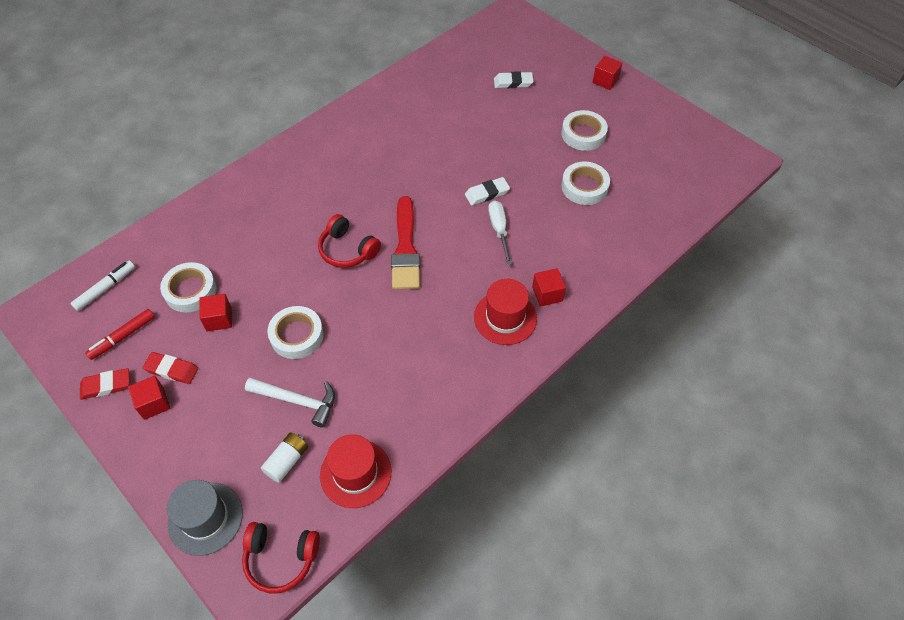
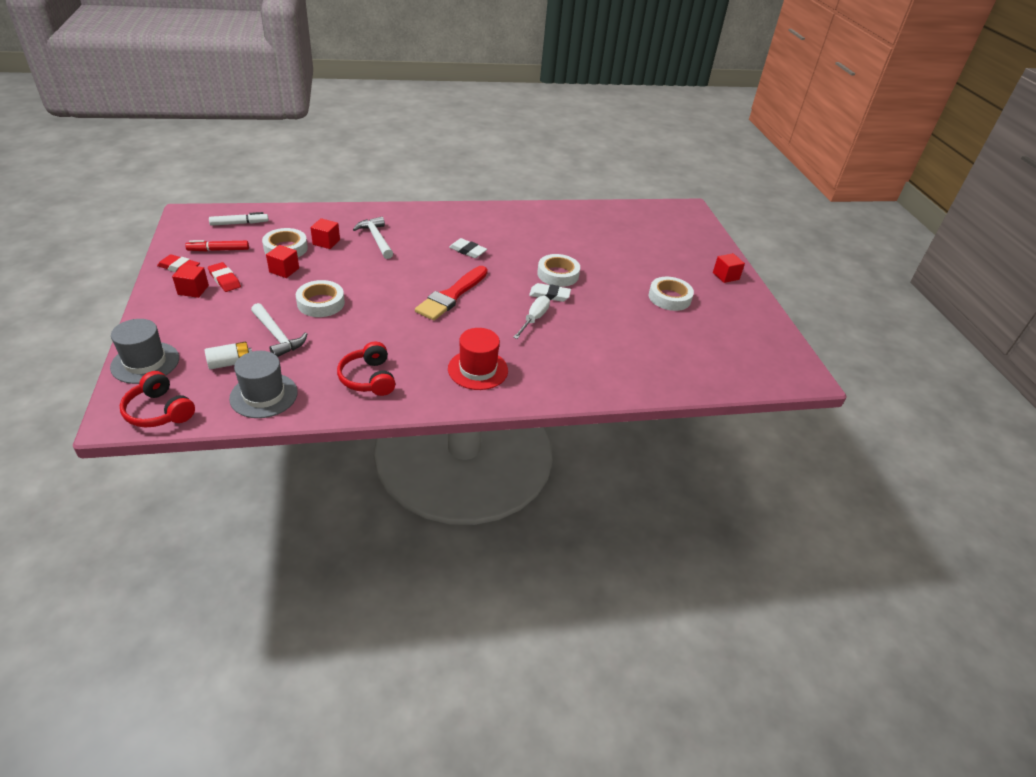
camera: 30 degrees right, 15 degrees down
(268, 222) = (376, 239): none -> white hammer
(347, 250) = (410, 277): red headphones -> red headphones (368, 378)
(355, 473) = (264, 395): red hat -> grey hat
(513, 82) = (644, 245): white eraser -> white eraser (467, 251)
(547, 294) = (527, 373): red cube -> red cube (326, 242)
(584, 187) = (634, 327): white tape -> white tape (558, 274)

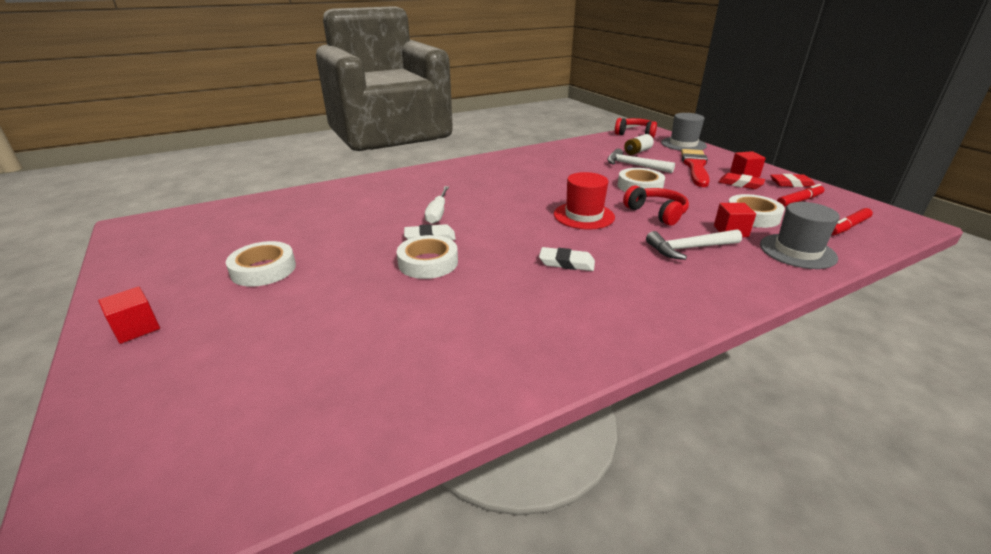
camera: 165 degrees right, 10 degrees down
(239, 223) = (847, 227): white marker -> red marker
(264, 395) = (593, 145): grey hat -> grey hat (797, 251)
(284, 270) = (713, 200): red cube -> none
(368, 378) = (542, 160): red headphones -> red headphones (656, 213)
(376, 239) = (689, 248): white hammer -> white hammer turned 120 degrees clockwise
(451, 295) = (536, 214): red brush -> red brush (695, 167)
(478, 369) = (468, 176): red hat -> red hat (583, 216)

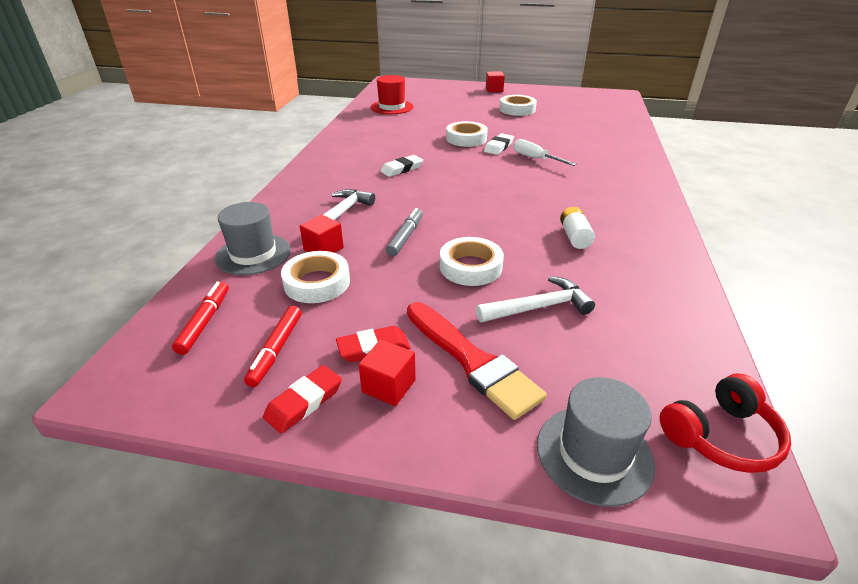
camera: 130 degrees right, 5 degrees up
(583, 216) = (452, 204): red hat -> red hat (392, 107)
(637, 152) = (597, 354): white battery -> white battery (574, 237)
(656, 213) = (405, 237): red headphones -> grey marker

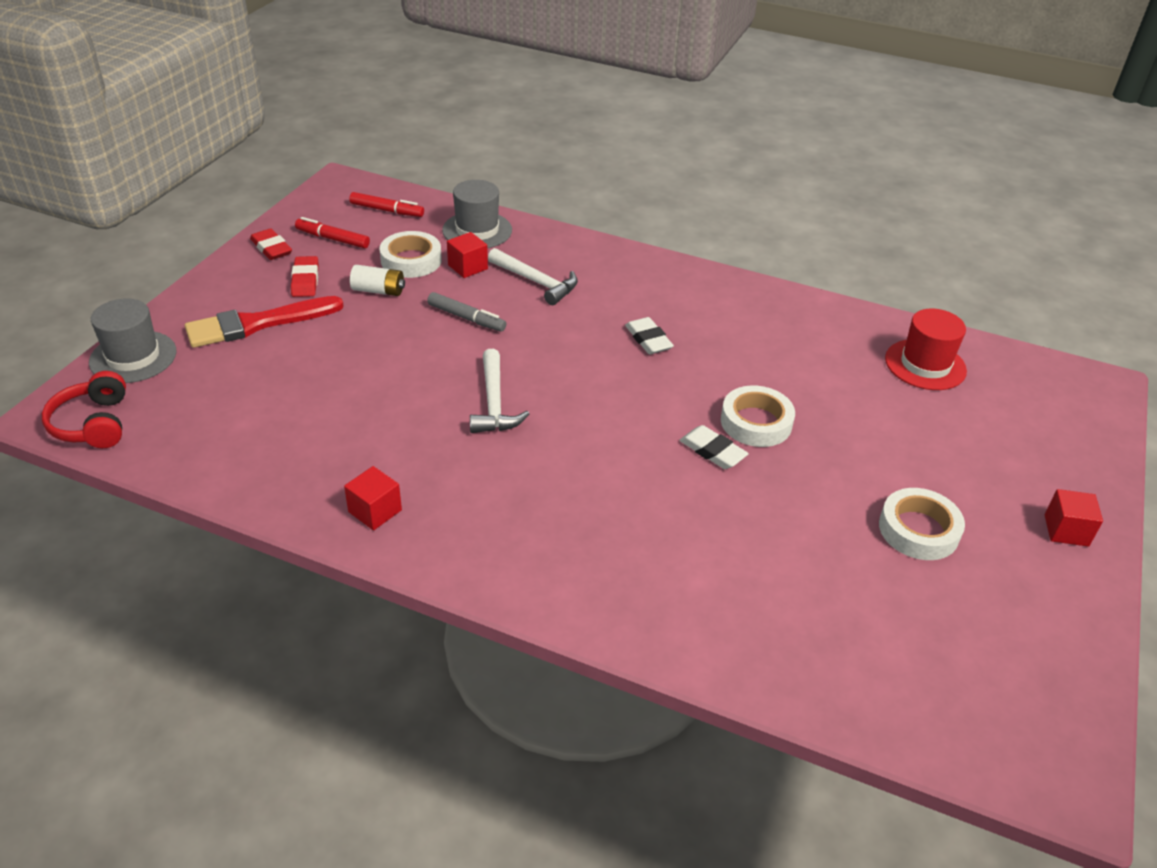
camera: 100 degrees right, 5 degrees up
(388, 386) = (260, 282): red cube -> red cube (375, 511)
(470, 267) = (386, 350): white tape -> none
(535, 158) = (654, 480): white screwdriver -> none
(538, 307) = (297, 377): white hammer -> white hammer (494, 403)
(574, 237) = (404, 443): white battery -> white battery (378, 290)

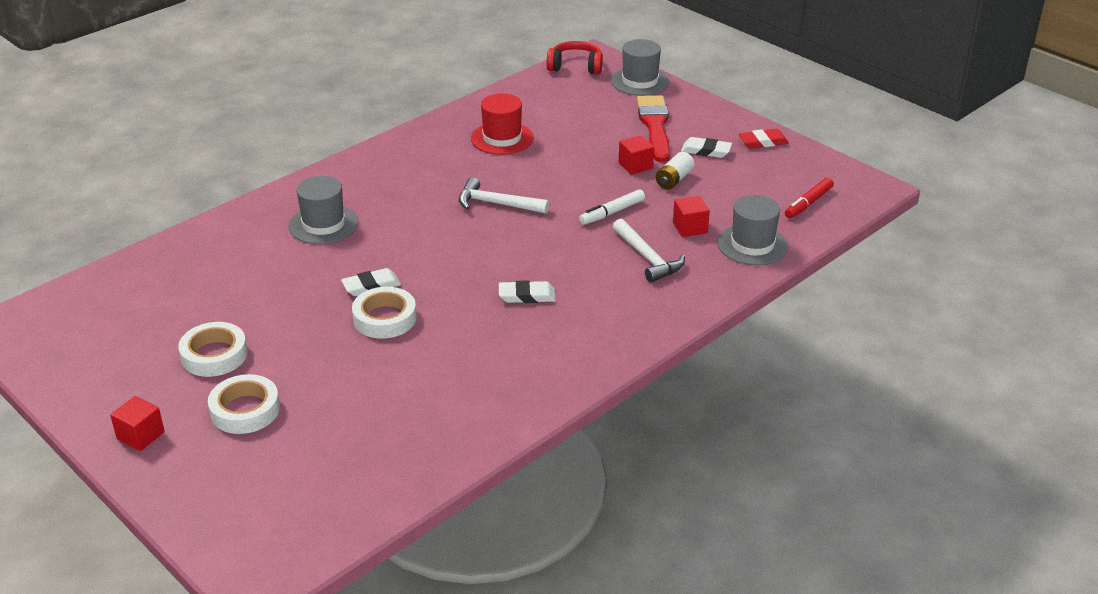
camera: 115 degrees right, 5 degrees down
(305, 280) = (706, 151): red eraser -> white eraser
(333, 239) = (767, 170): red marker -> none
(375, 511) = (425, 143): red cube -> red cube (635, 166)
(411, 260) = (714, 202): white tape -> white tape (245, 410)
(466, 318) = (612, 212): grey marker -> white marker
(536, 282) = (647, 258): white hammer -> white hammer turned 90 degrees counterclockwise
(625, 539) = (323, 224): none -> grey hat
(925, 365) = (380, 454): red hat -> red hat (502, 138)

